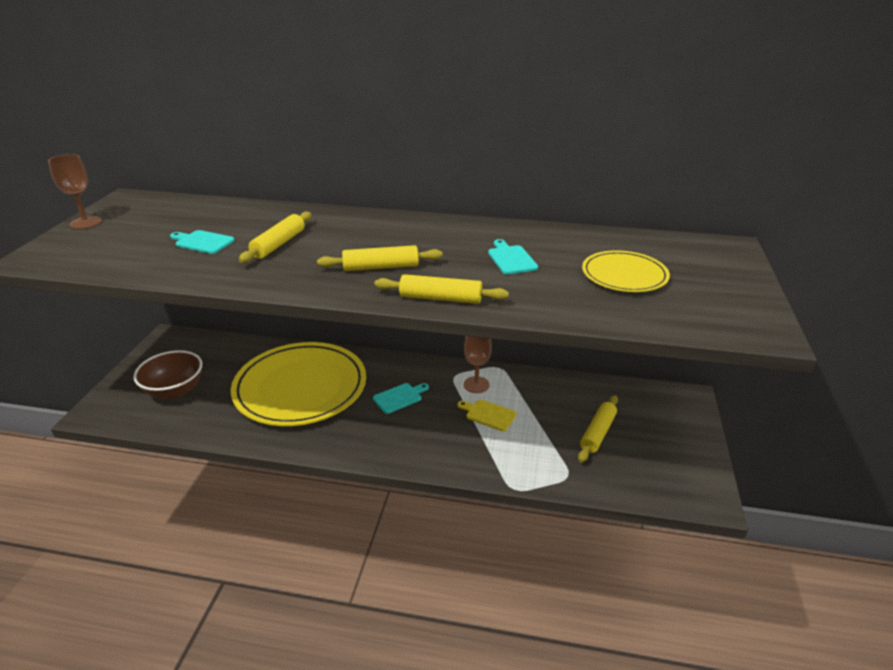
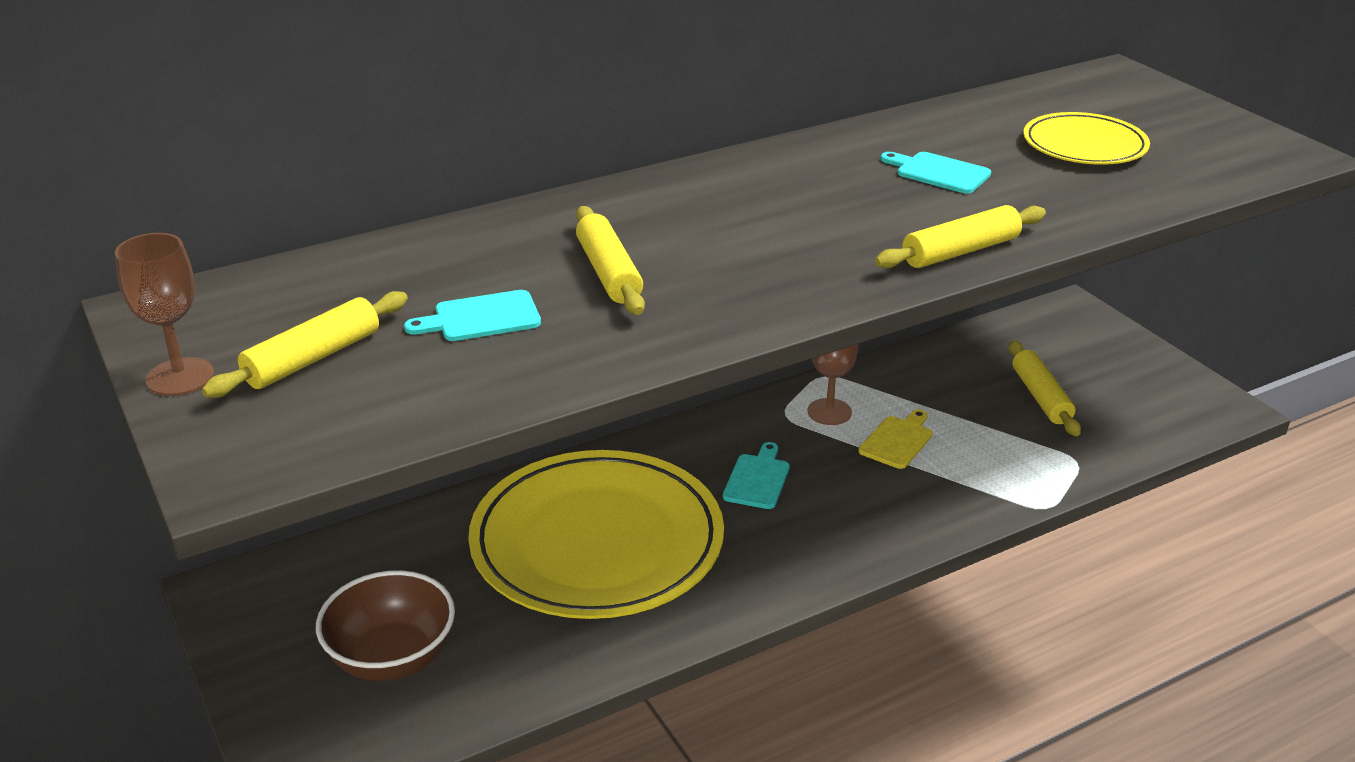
camera: 40 degrees left, 0 degrees up
(381, 267) = (814, 245): yellow rolling pin -> yellow rolling pin (313, 358)
(488, 414) = (897, 440): yellow cutting board -> yellow cutting board turned 135 degrees clockwise

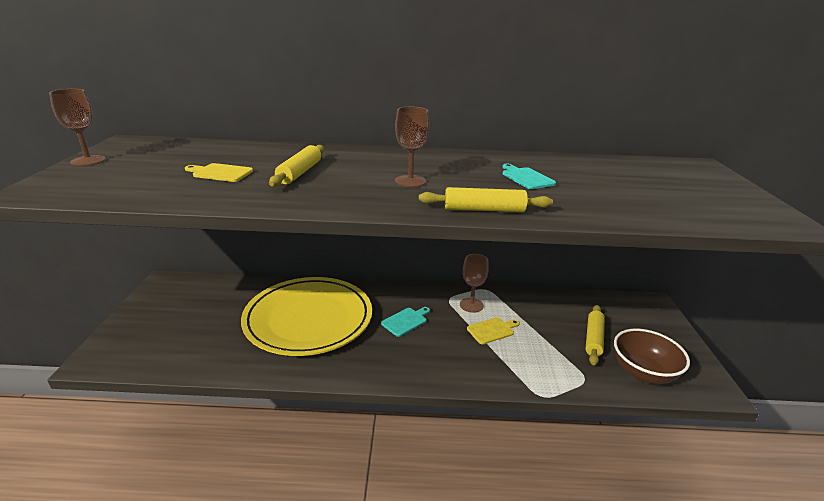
camera: 30 degrees right, 5 degrees down
(313, 358) = (137, 168): yellow rolling pin -> none
(392, 658) = (180, 331): brown bowl -> brown bowl (643, 373)
(481, 318) = (220, 173): turquoise cutting board -> yellow cutting board
(797, 233) = (410, 181): none -> brown goblet
(1084, 145) = (633, 187): yellow plate -> none

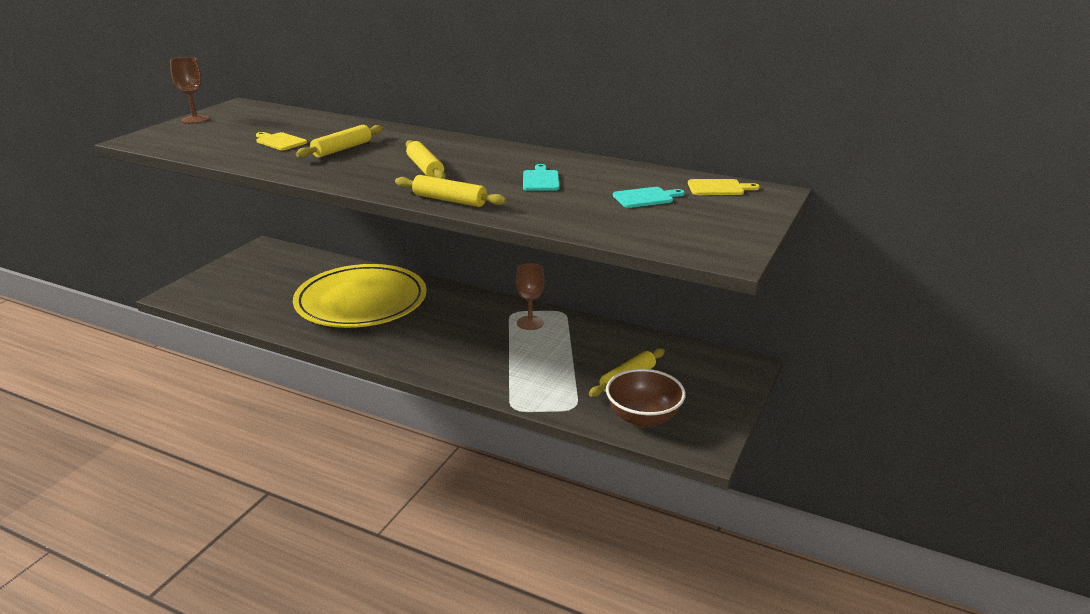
camera: 25 degrees right, 0 degrees up
(405, 321) = (449, 322): turquoise cutting board -> turquoise cutting board (645, 198)
(410, 181) = (425, 168): brown goblet -> yellow rolling pin
(492, 330) = (526, 348): yellow cutting board -> yellow cutting board (718, 188)

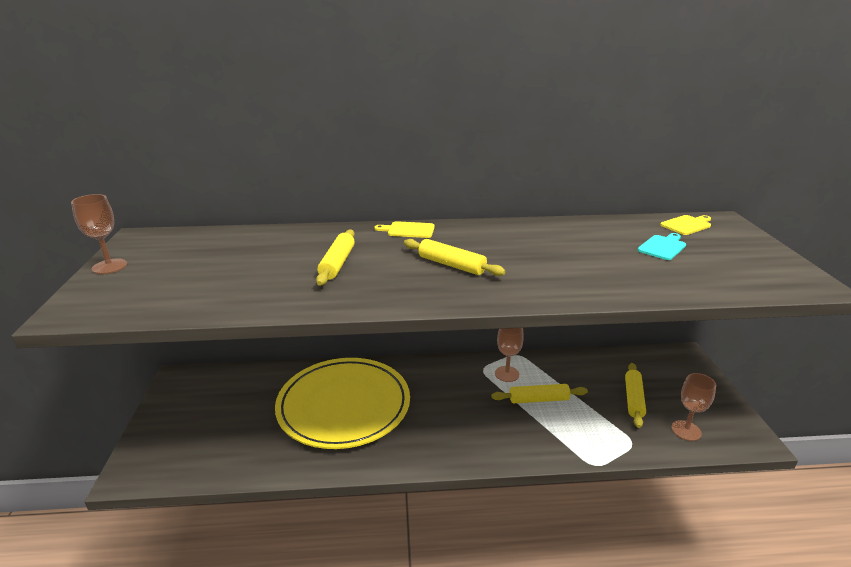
camera: 30 degrees left, 0 degrees up
(280, 141) = (256, 271): yellow cutting board -> yellow cutting board (408, 230)
(449, 200) = (533, 294): yellow rolling pin -> yellow rolling pin (538, 399)
(540, 180) = (562, 251): turquoise cutting board -> none
(643, 418) = (686, 430): brown bowl -> brown goblet

